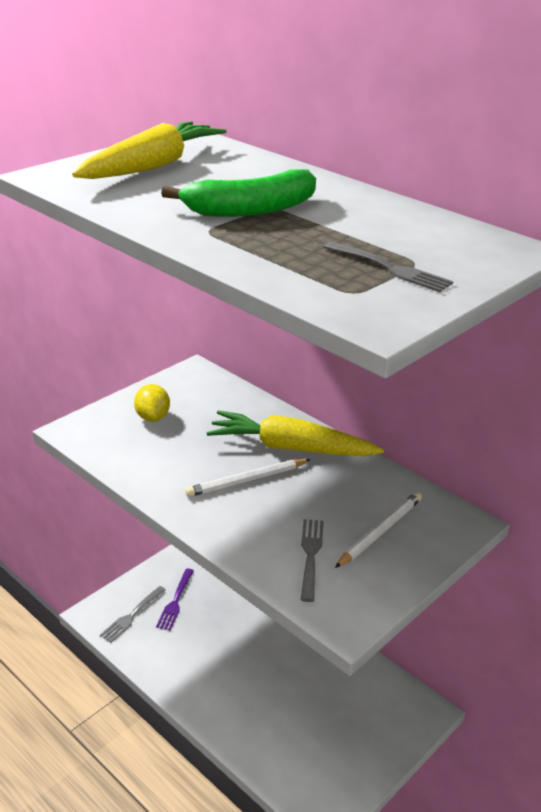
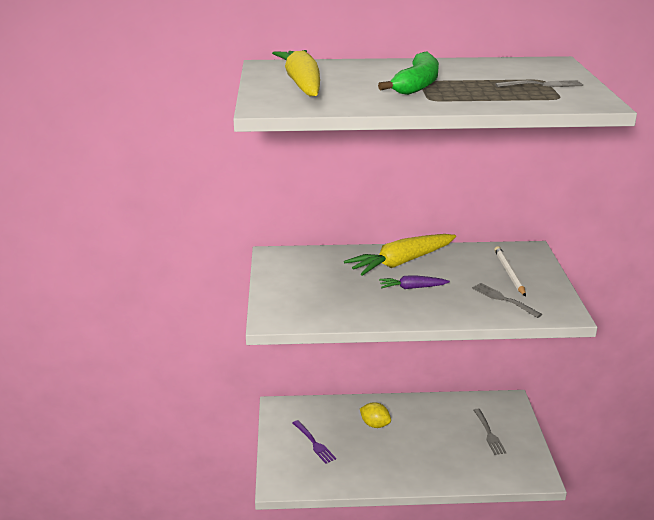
camera: 45 degrees left, 5 degrees down
(132, 615) = (301, 468): grey fork -> grey fork (488, 433)
(152, 417) = (301, 288): yellow lemon -> yellow lemon (375, 424)
(247, 480) = (412, 288): white pencil -> purple carrot

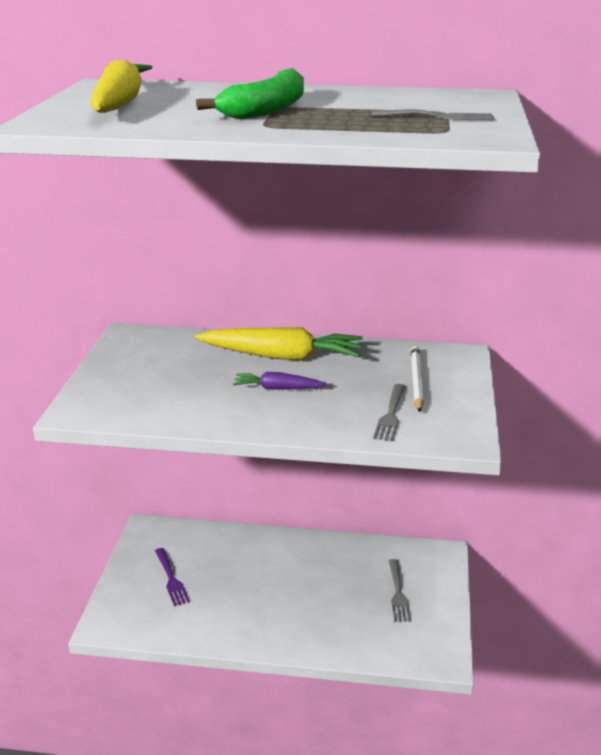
camera: 10 degrees right, 0 degrees up
(375, 424) = (256, 564): yellow lemon -> none
(401, 262) = (282, 356): yellow carrot -> yellow carrot turned 150 degrees counterclockwise
(504, 299) = (390, 414): grey fork -> grey fork turned 135 degrees counterclockwise

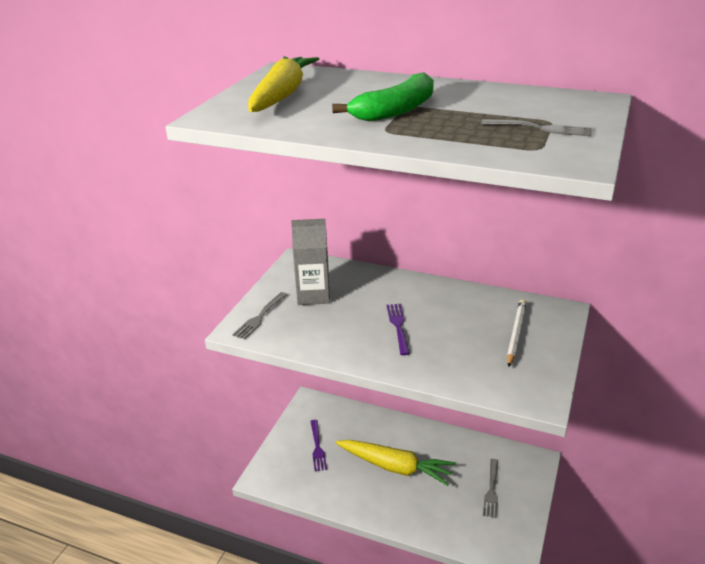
camera: 15 degrees right, 5 degrees up
(161, 368) = (313, 295): none -> grey carton
(277, 388) = (398, 327): purple carrot -> purple fork
(282, 356) = (411, 295): yellow carrot -> yellow carrot (395, 467)
(390, 414) = (484, 365): grey fork -> grey fork (260, 317)

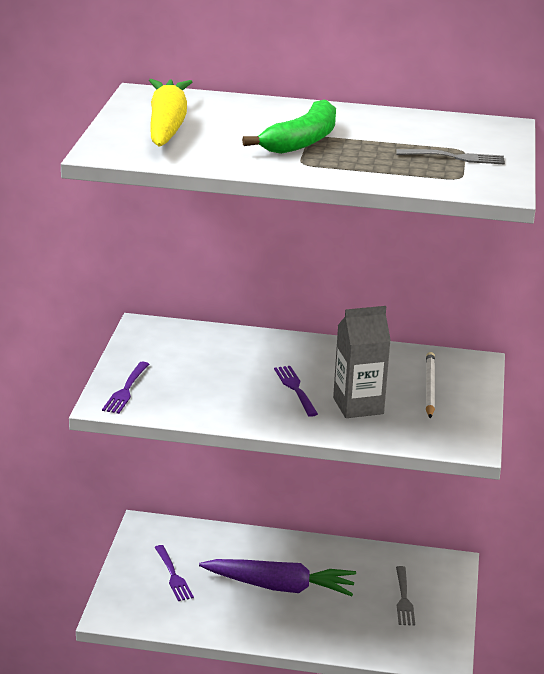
camera: 15 degrees left, 5 degrees down
(260, 317) = (126, 389): grey fork -> purple fork
(313, 295) = (181, 363): grey carton -> grey carton (358, 406)
(395, 467) = (280, 587): yellow carrot -> purple carrot

